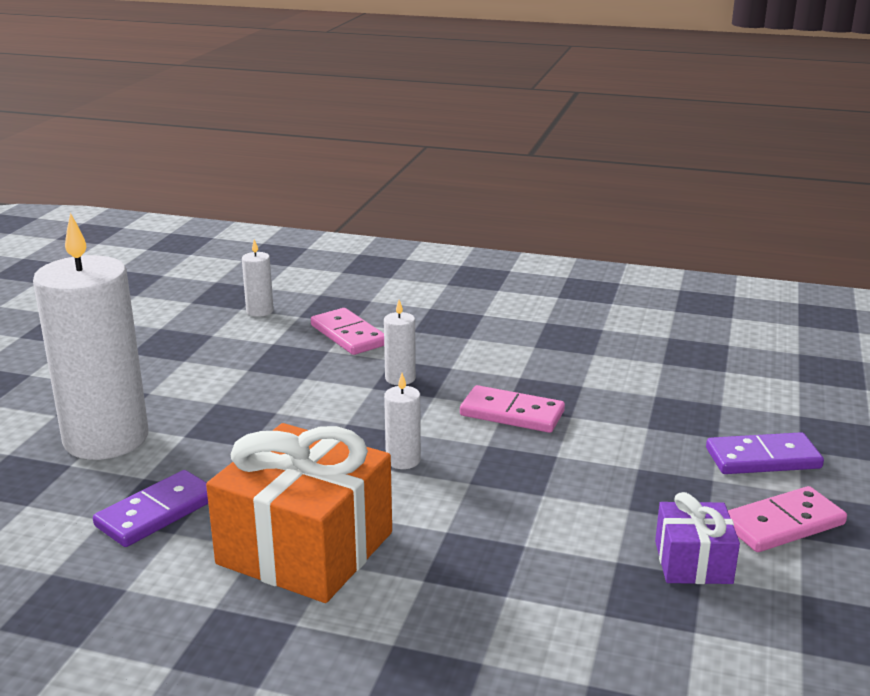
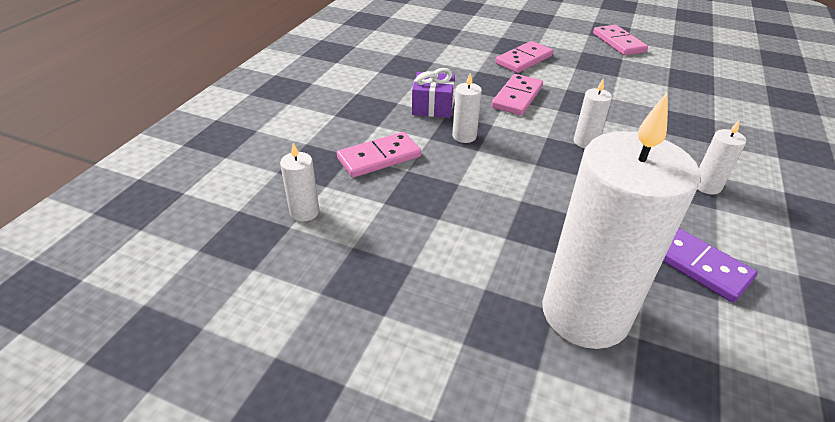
camera: 85 degrees left, 15 degrees up
(305, 548) = (706, 186): orange gift -> white candle
(640, 422) = (524, 60): none -> pink domino
(693, 562) = (660, 67): purple gift -> purple gift (432, 107)
(763, 458) = (559, 36): purple domino -> none

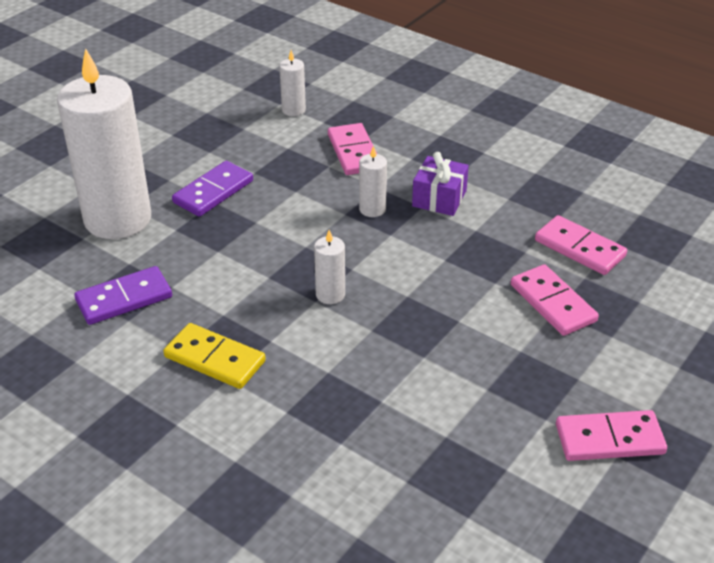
camera: 105 degrees right, 0 degrees up
(489, 241) = (213, 192): none -> purple domino
(517, 97) = (446, 268): pink domino -> pink domino (579, 248)
(706, 186) = (214, 359): white candle -> yellow domino

